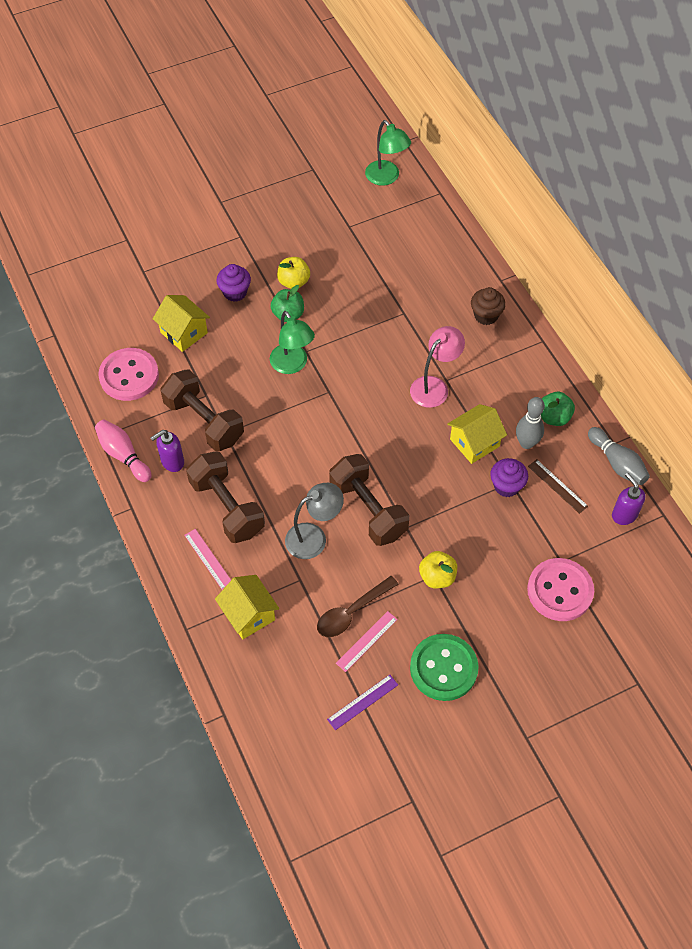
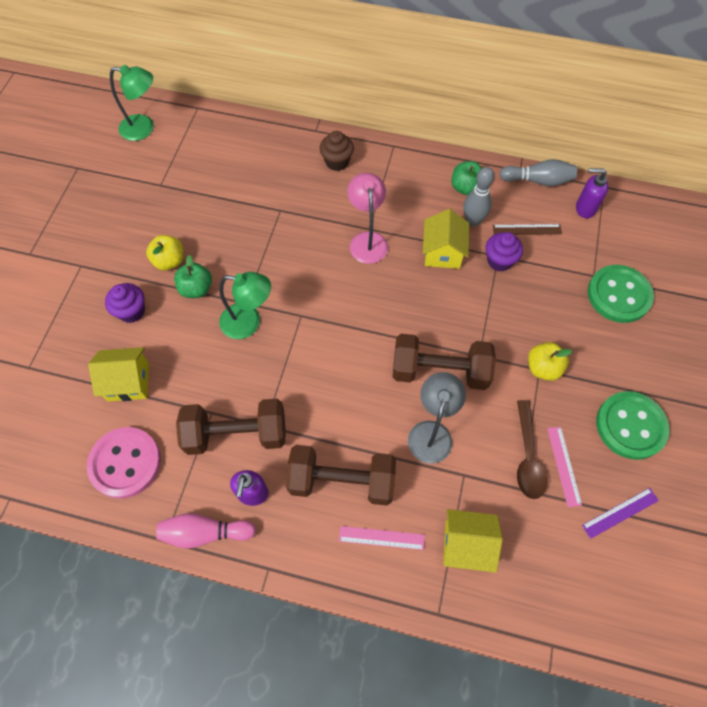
camera: 50 degrees left, 5 degrees up
(362, 702) = (620, 512): purple ruler -> purple ruler turned 60 degrees clockwise
(560, 591) = (618, 295): pink button -> green button

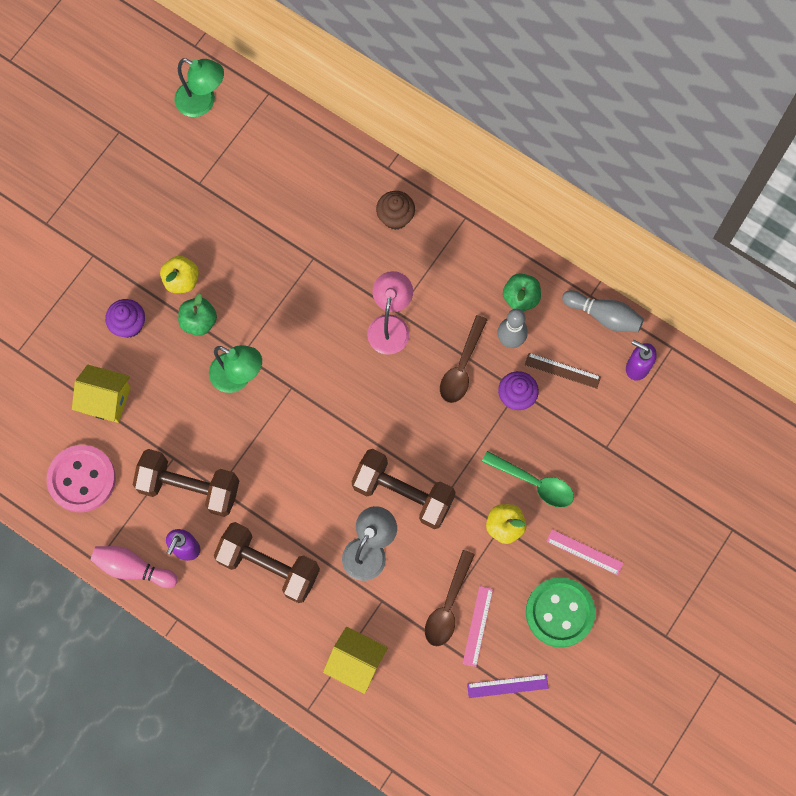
camera: 20 degrees right, 10 degrees up
(381, 538) = (284, 629): pink ruler -> pink ruler (584, 552)
(442, 252) = (462, 366): yellow house -> brown spoon
(549, 323) = (533, 483): none -> green spoon
(618, 295) = (620, 477): green button -> none

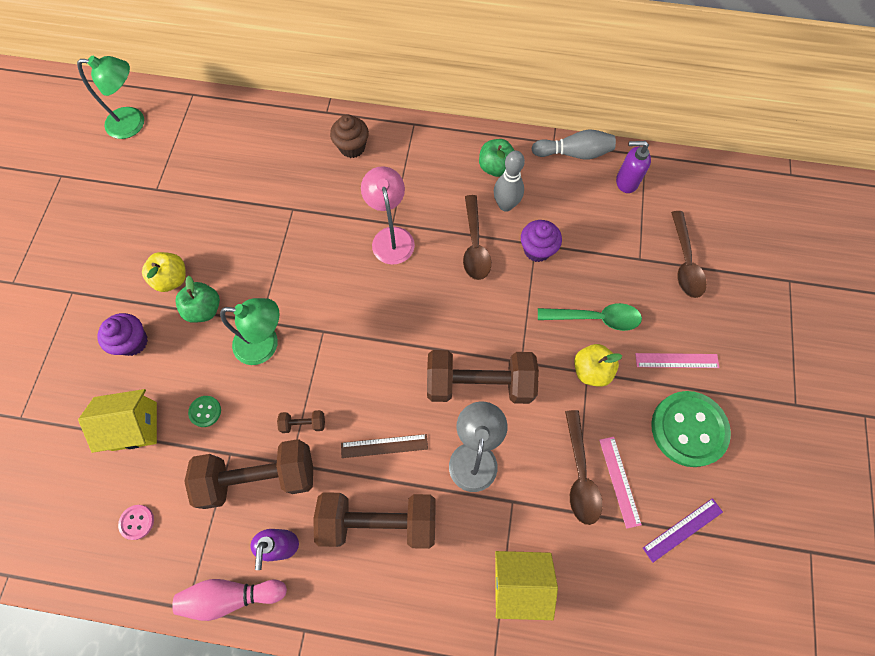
camera: 25 degrees left, 5 degrees down
(82, 479) = (137, 522): pink button -> pink button, size x0.42
(166, 413) = (205, 411): none -> green button
(242, 460) = (303, 423): none -> brown dumbbell
(562, 370) = (565, 211): brown ruler -> brown ruler (384, 446)
(646, 468) = (684, 262): none -> brown spoon

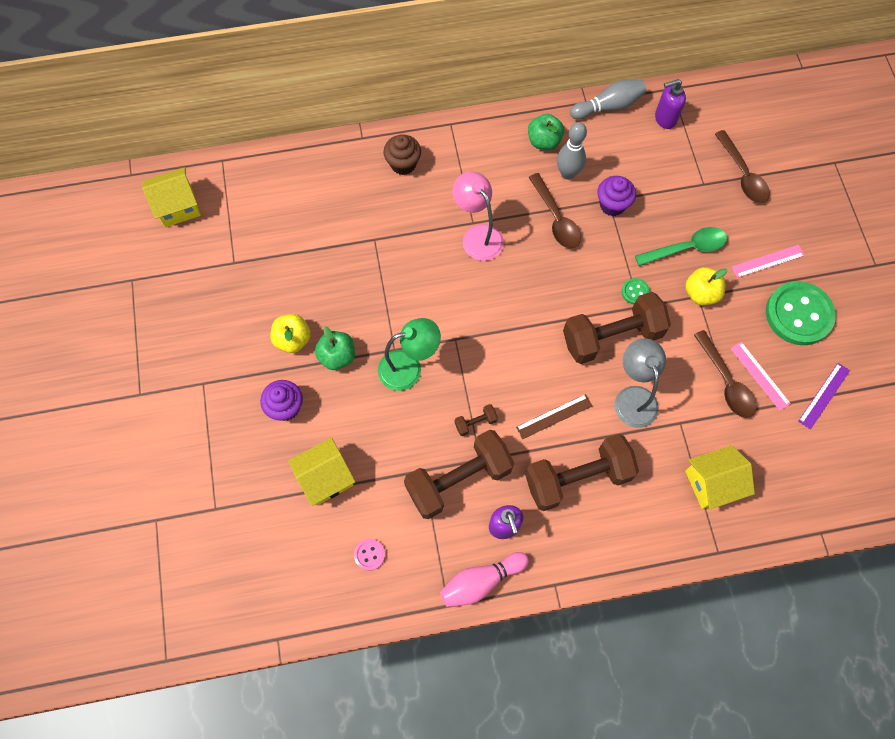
camera: 20 degrees left, 0 degrees up
(134, 123) = (178, 206): green lamp -> yellow house
(205, 411) = (383, 443): green button -> green button (635, 292)

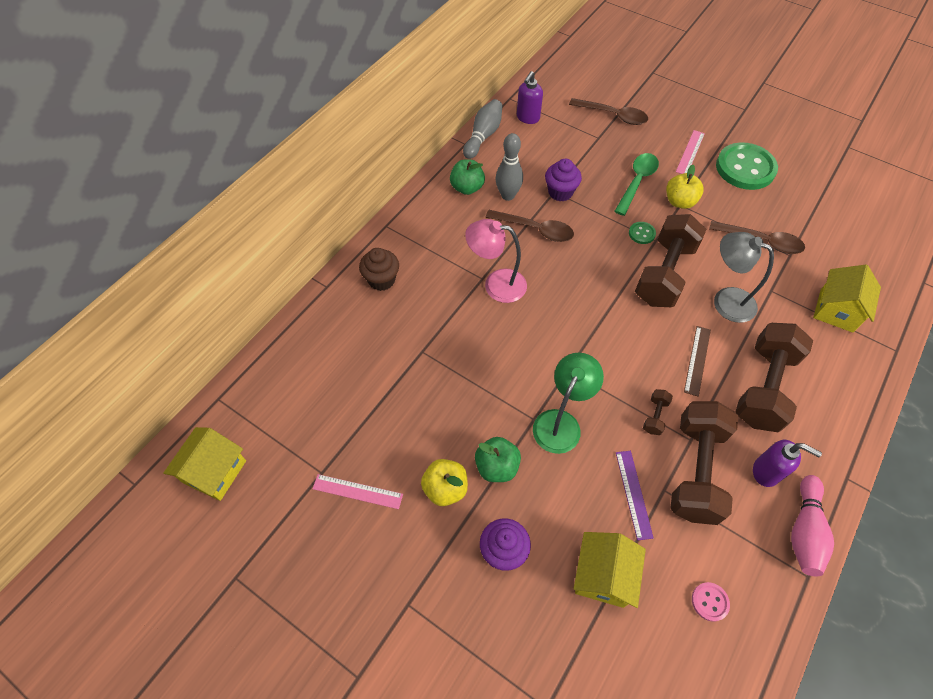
camera: 45 degrees left, 10 degrees down
(760, 375) = (773, 221): pink ruler -> pink ruler (357, 491)
(824, 395) = (818, 202): purple ruler -> purple ruler (633, 494)

